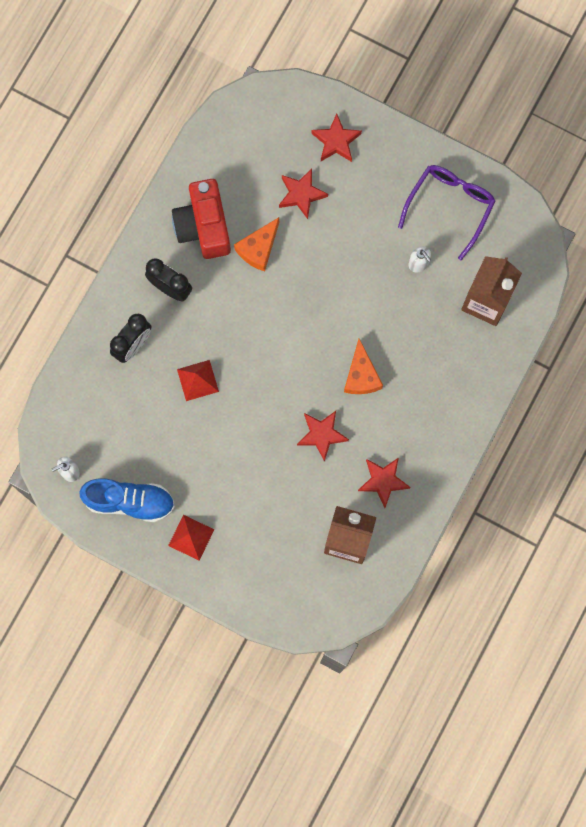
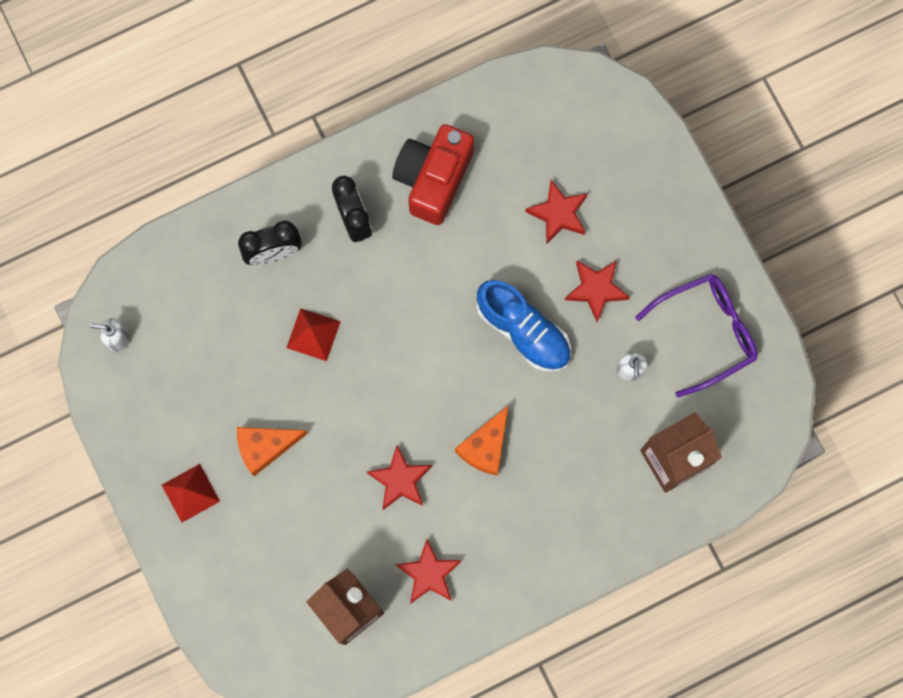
camera: 35 degrees right, 0 degrees up
(130, 501) = (155, 412): blue shoe -> blue shoe (523, 331)
(258, 248) = (473, 240): orange cheese -> orange cheese (265, 447)
(336, 141) = (634, 182): red star -> red star (596, 289)

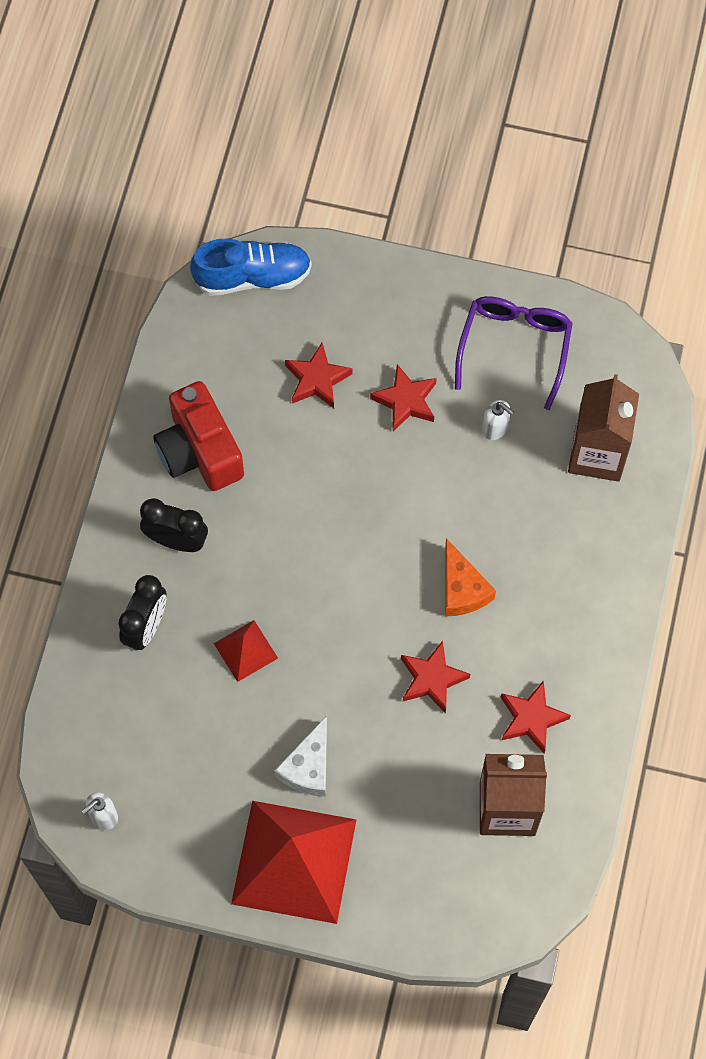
camera: 50 degrees left, 10 degrees down
(190, 493) = (293, 861): red pyramid -> red pyramid, size x2.19
(265, 447) = (308, 767): orange cheese -> white cheese
(523, 331) = (391, 483): blue shoe -> blue shoe (253, 277)

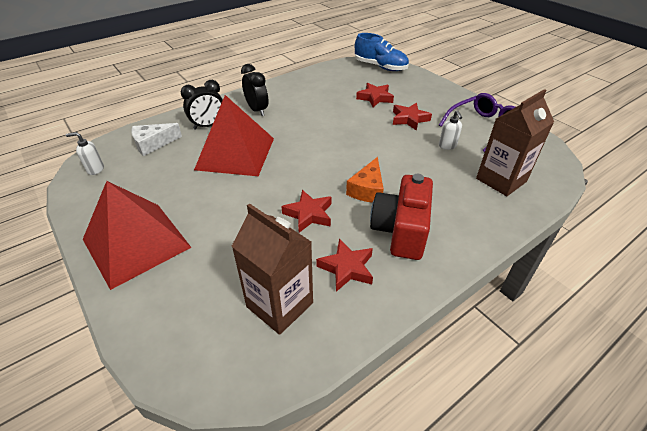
camera: 40 degrees right, 25 degrees down
(199, 451) = (301, 94): red camera -> red camera (401, 231)
(245, 650) = (235, 153): red pyramid -> red pyramid, size x2.19
(308, 767) = (201, 209): white cheese -> white cheese (153, 144)

